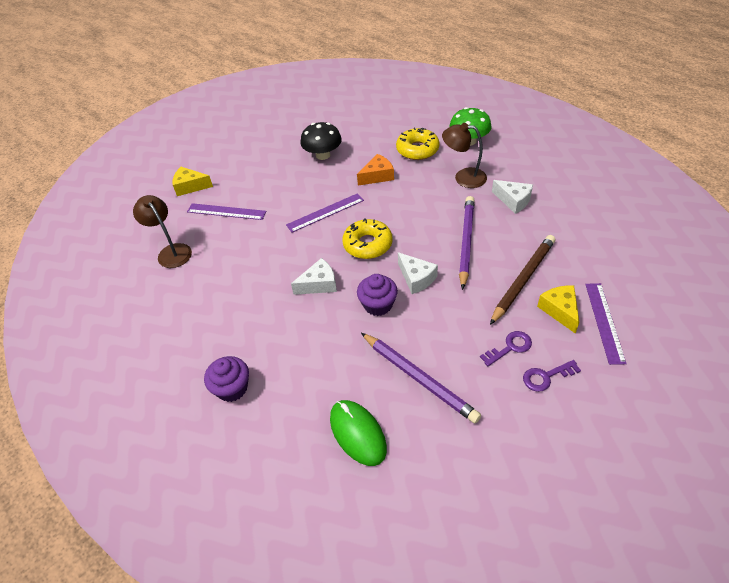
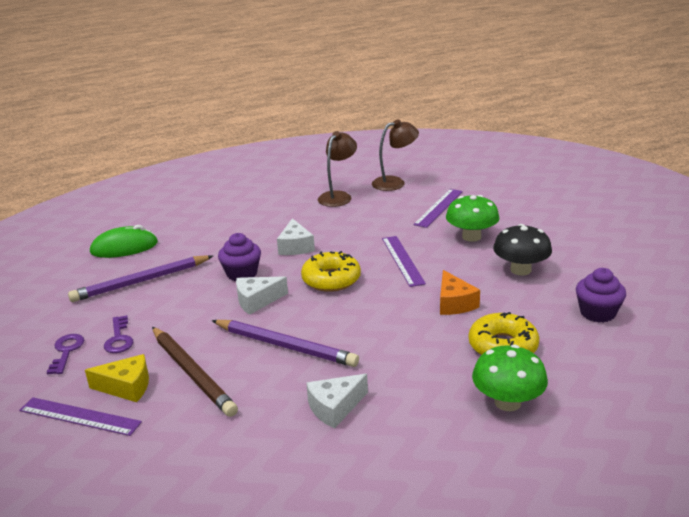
camera: 105 degrees right, 20 degrees down
(190, 186) = (493, 191): yellow cheese -> none
(232, 388) = (218, 203): purple cupcake -> purple cupcake (597, 313)
(277, 184) = (471, 237): none -> green mushroom
(463, 177) = (414, 374): brown lamp -> brown lamp (338, 196)

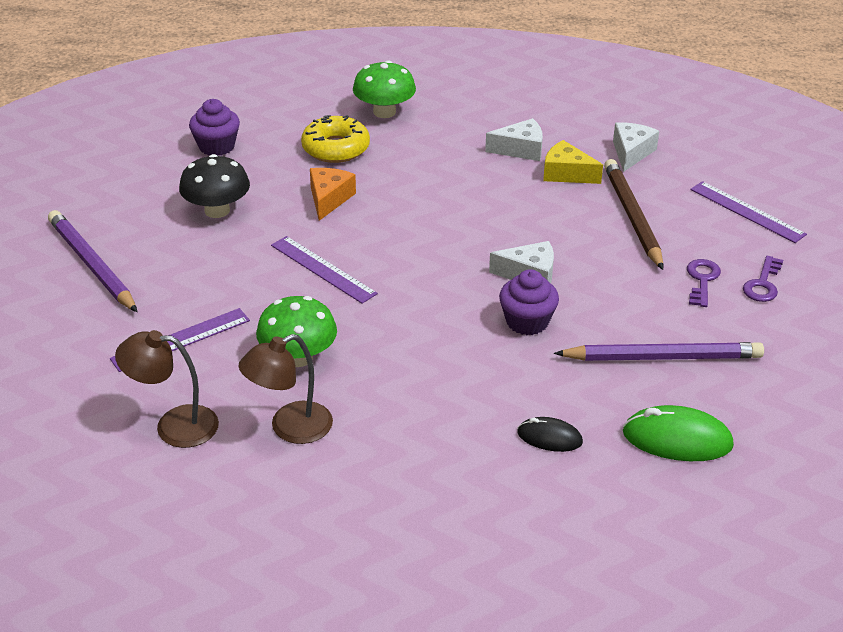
camera: 155 degrees left, 10 degrees up
(126, 387) = (700, 224): yellow cheese -> yellow cheese (566, 173)
(199, 229) = (549, 438): none -> black mouse
(285, 346) = (529, 213): purple pencil -> purple pencil (91, 265)
(295, 246) = (432, 342): white cheese -> white cheese (631, 153)
(331, 279) = (427, 273): yellow donut -> none
(402, 260) = (323, 269): purple ruler -> purple ruler turned 60 degrees counterclockwise
(471, 237) = (206, 273): green mushroom -> green mushroom (298, 357)

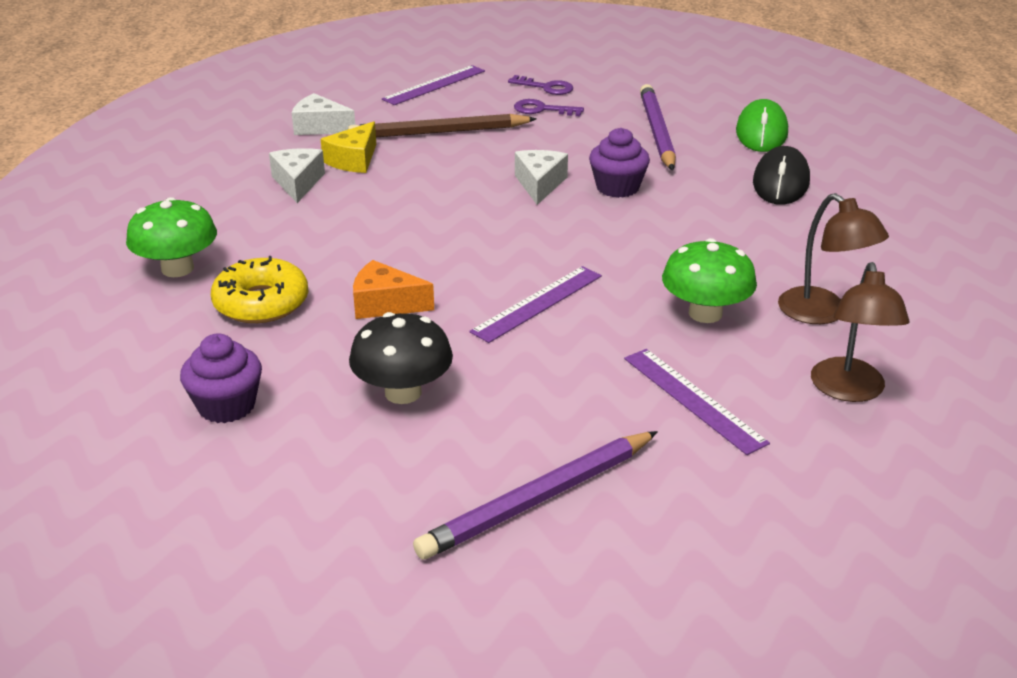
camera: 90 degrees left, 5 degrees down
(549, 438) = (781, 182): black mouse -> black mouse, size x1.65

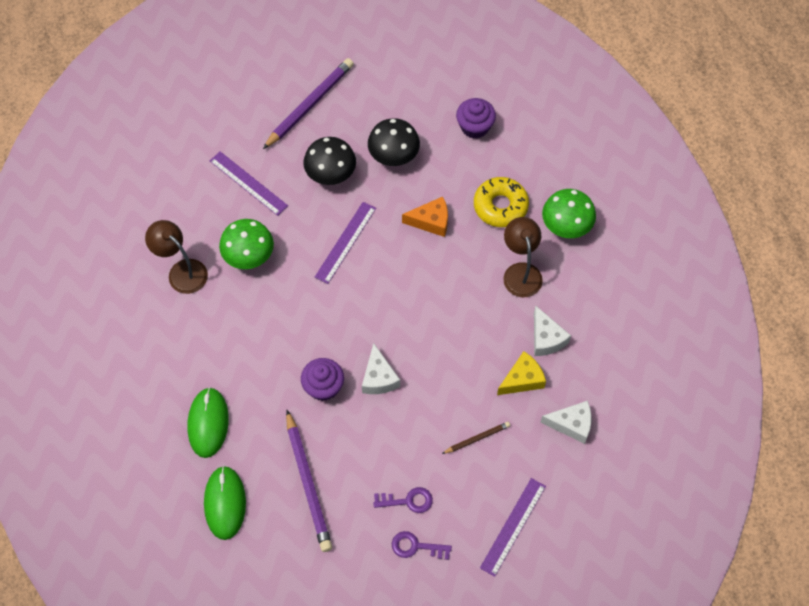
camera: 165 degrees right, 30 degrees up
(354, 160) = (522, 379): yellow cheese -> yellow cheese turned 45 degrees clockwise
(438, 133) = (477, 438): brown pencil -> brown pencil, size x0.50
(532, 387) = (330, 173): none -> black mushroom
(781, 182) = (208, 423): black mouse -> green mouse
(849, 391) = (169, 208): brown lamp -> brown lamp (521, 272)

